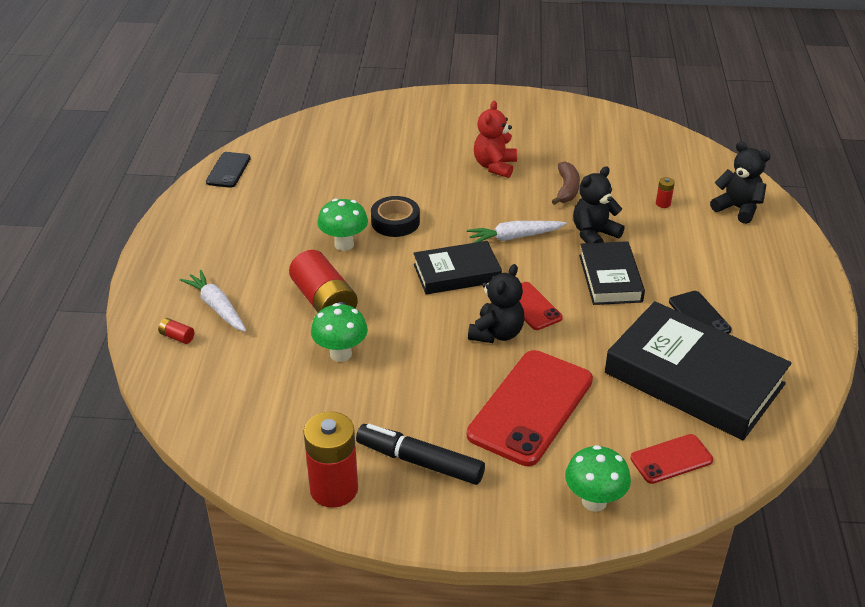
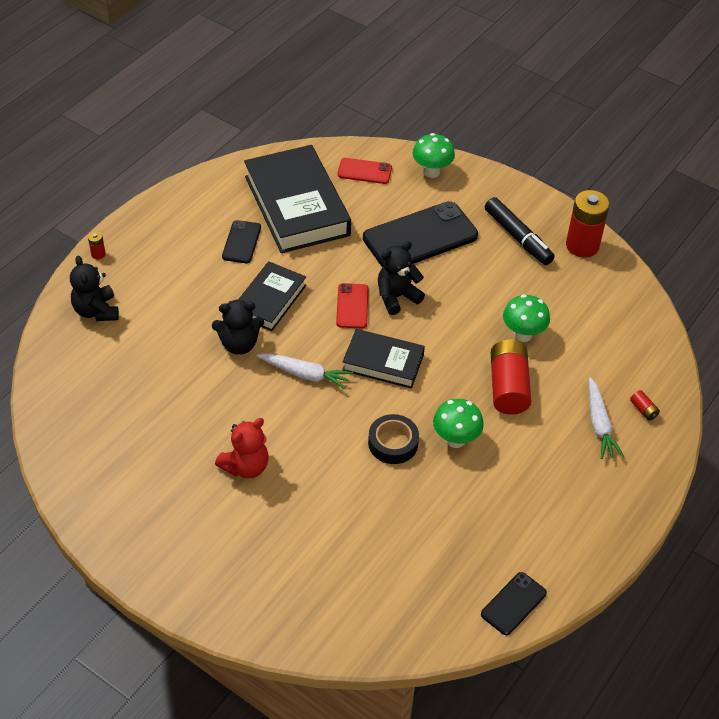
camera: 150 degrees left, 10 degrees up
(530, 407) = (420, 237): red phone -> black phone
(567, 189) = (210, 403): brown banana -> none
(663, 203) = (148, 346): red battery -> red battery (98, 254)

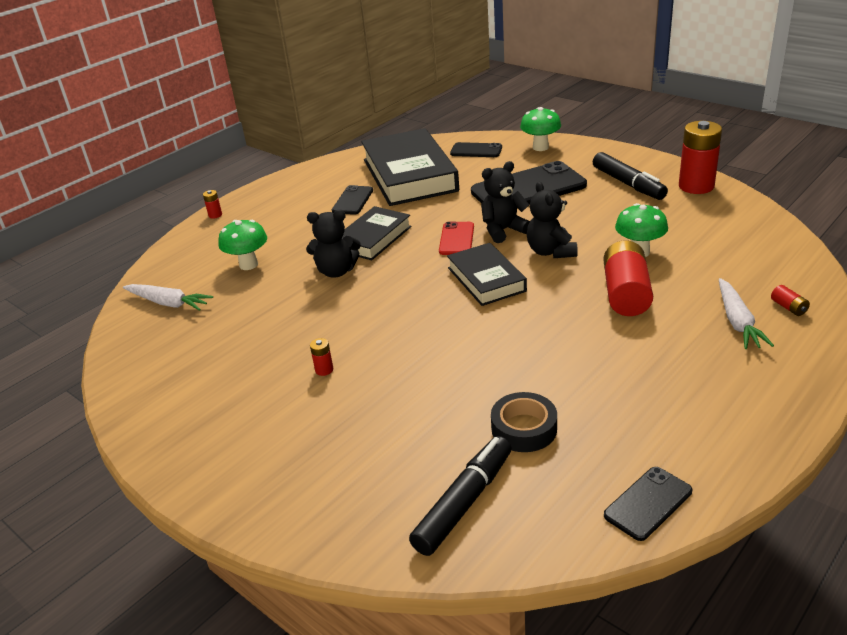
camera: 10 degrees right, 15 degrees down
(96, 311) = (201, 253): black teddy bear -> black teddy bear (551, 251)
(246, 466) = (324, 370): red teddy bear -> red battery
(305, 374) = (402, 291): white carrot -> white carrot (168, 303)
(364, 171) = (476, 151): red phone -> black phone
(376, 602) = (464, 502): none -> black marker
(383, 362) = (486, 279): black book -> black book turned 45 degrees clockwise
(393, 443) = (493, 345): black tape -> black tape (524, 428)
(455, 439) = (567, 340): green mushroom -> green mushroom (248, 265)

